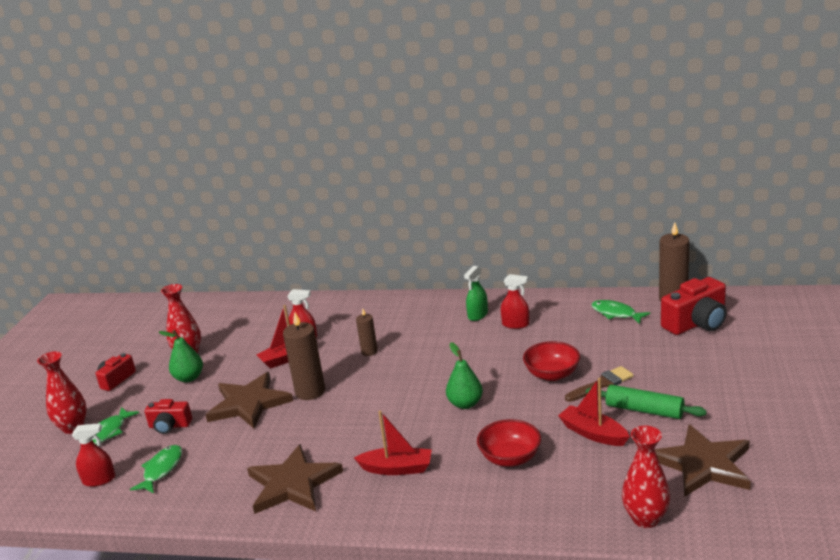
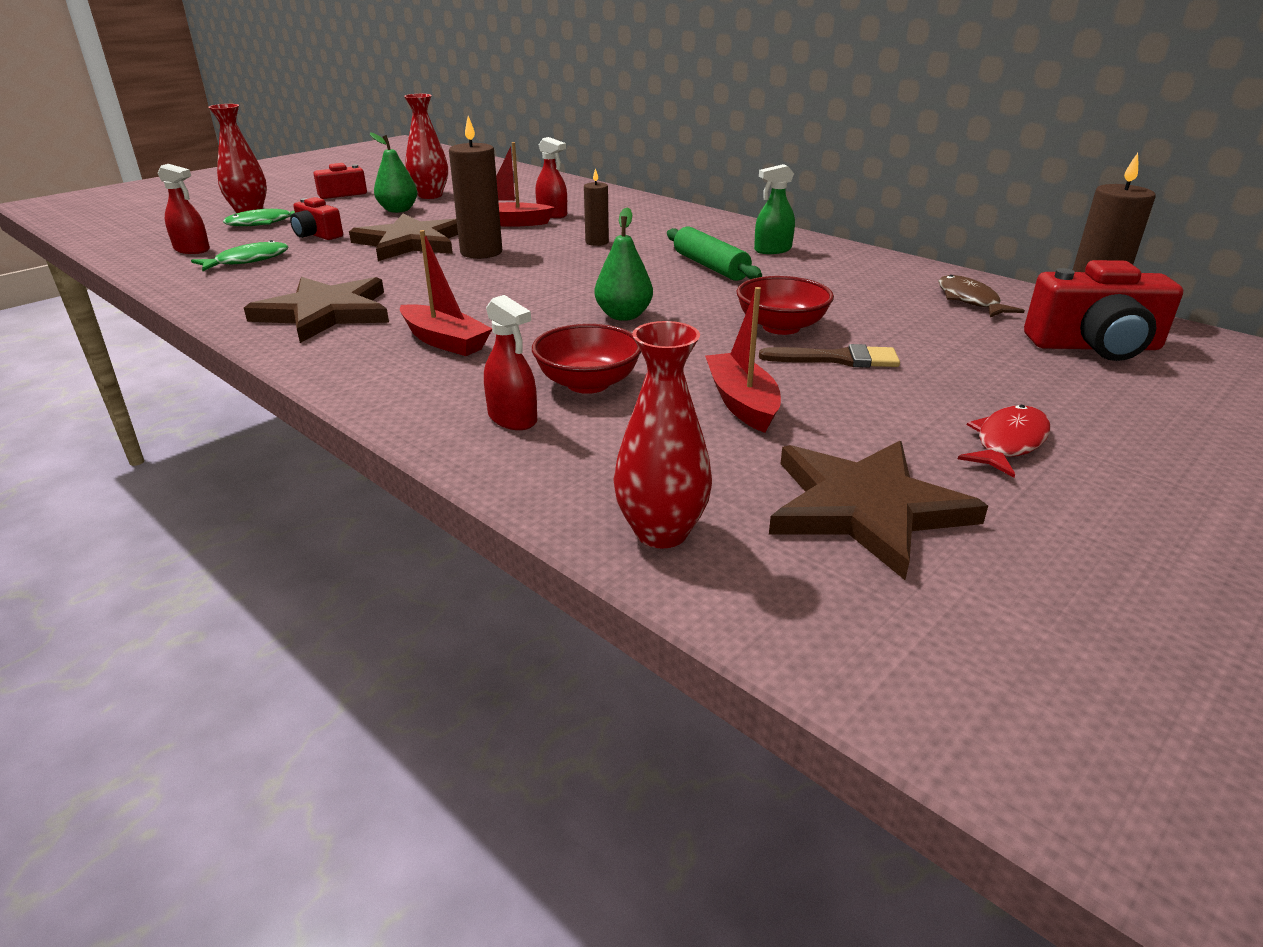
camera: 30 degrees right, 5 degrees up
(515, 324) = (808, 270): red spray bottle -> red spray bottle (512, 418)
(616, 313) = (969, 300): green fish -> brown fish
(644, 410) = (861, 407): green rolling pin -> green rolling pin (710, 266)
(718, 401) = (1008, 442): none -> red fish

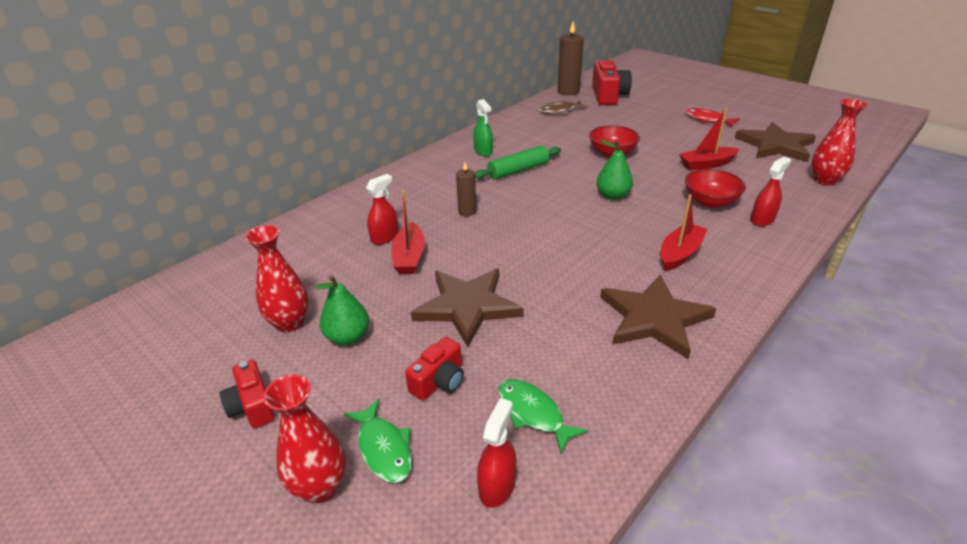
camera: 90 degrees left, 5 degrees up
(481, 252) = (495, 262): brown candle -> none
(838, 359) = (646, 142): brown brush -> none

